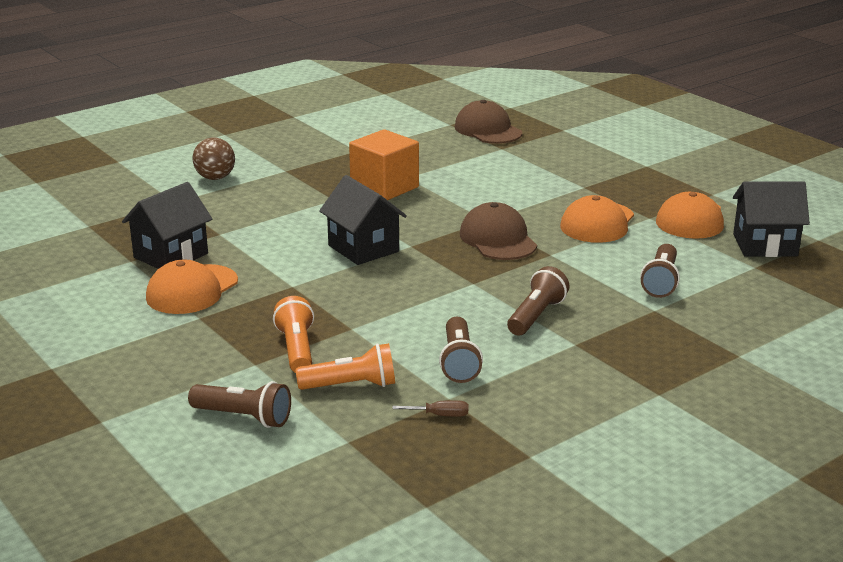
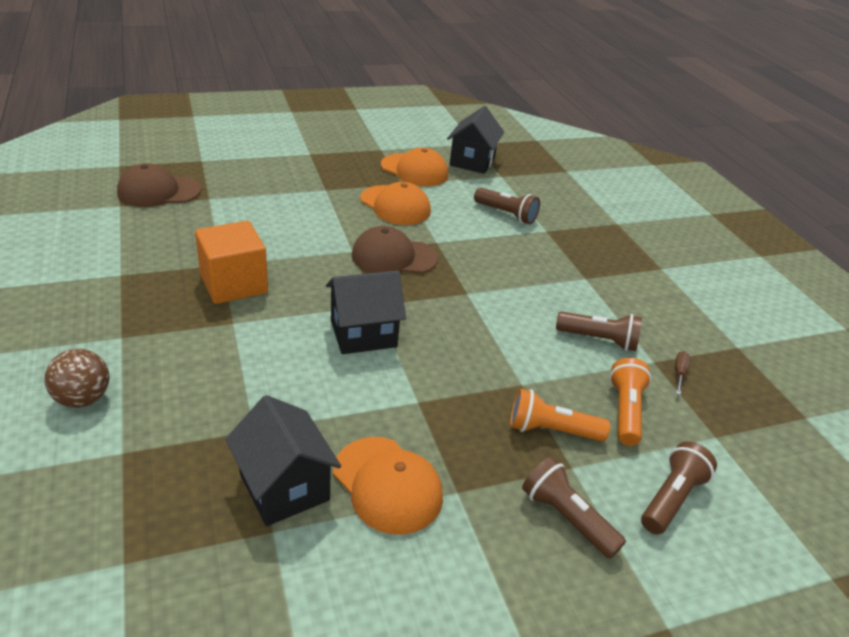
camera: 75 degrees left, 10 degrees up
(536, 316) = (536, 281): brown flashlight -> brown flashlight (566, 518)

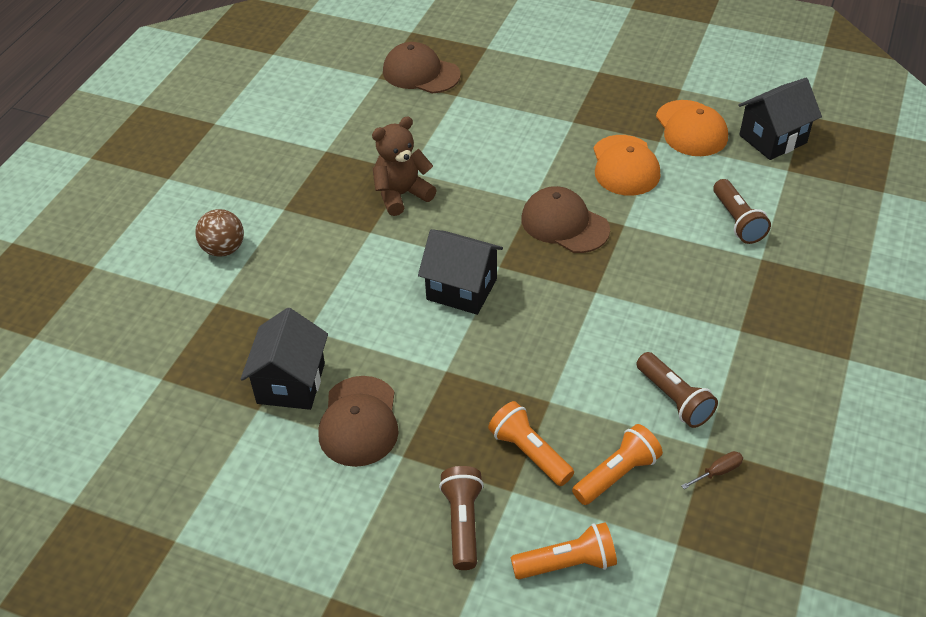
camera: 45 degrees right, 10 degrees up
(234, 284) = (402, 195): orange cube -> brown teddy bear
(387, 485) = (359, 421): orange cap -> brown cap
(671, 498) = (567, 563): brown flashlight -> orange flashlight

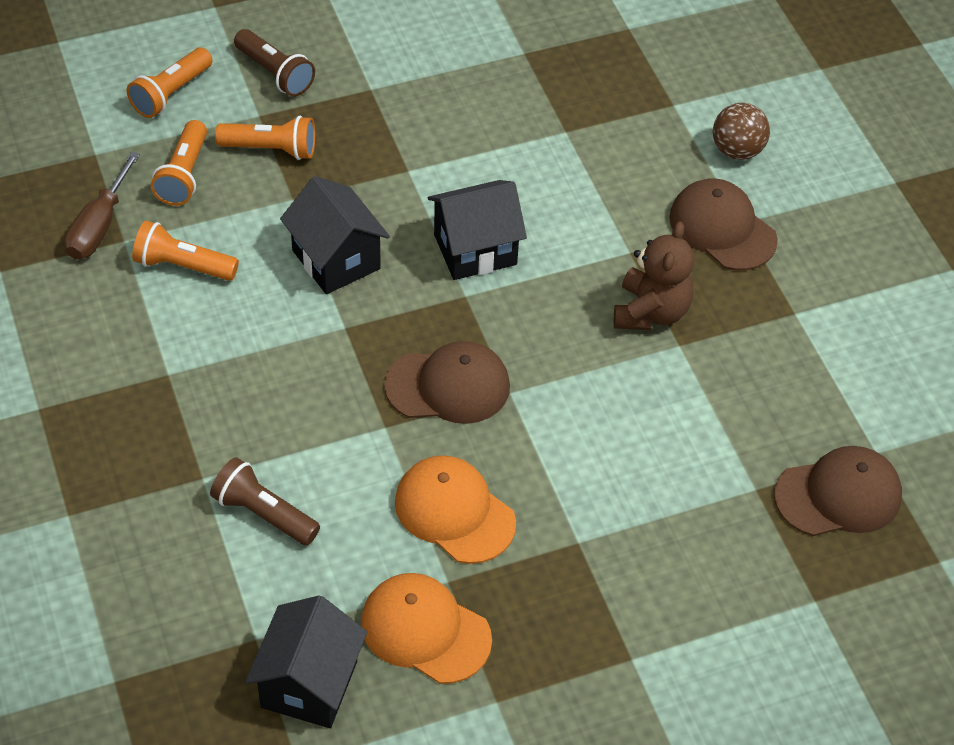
camera: 135 degrees right, 5 degrees up
(291, 383) = (523, 85): black house -> black house (336, 259)
(359, 421) = (434, 91): brown cap -> brown cap (722, 228)
(674, 399) = (183, 266): brown flashlight -> orange flashlight
(718, 472) = (99, 226): brown screwdriver -> brown screwdriver, size x1.90

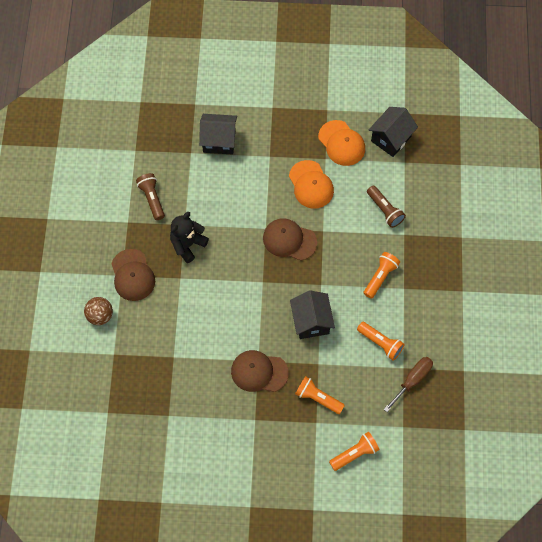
camera: 155 degrees left, 15 degrees up
(184, 175) = (364, 397): orange flashlight -> orange flashlight (380, 277)
(275, 73) = (298, 448): brown flashlight -> brown flashlight (152, 199)
(475, 249) = (247, 304): black house -> black house (219, 141)
(650, 312) = (188, 244): brown teddy bear -> black teddy bear
(838, 495) = (161, 139): brown cap -> brown cap (259, 372)

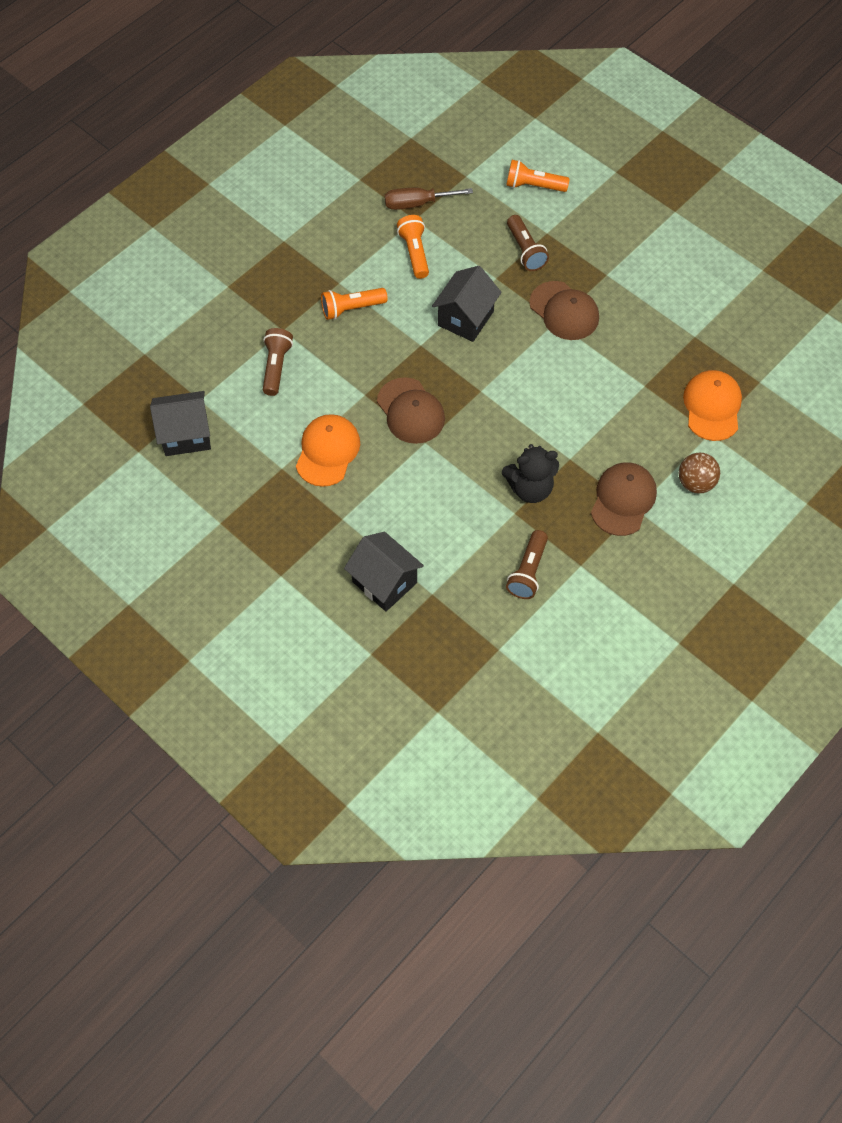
camera: 140 degrees left, 5 degrees down
(318, 398) = (525, 250): orange flashlight -> brown flashlight
(341, 143) = (245, 471): orange cap -> orange cap (712, 407)

